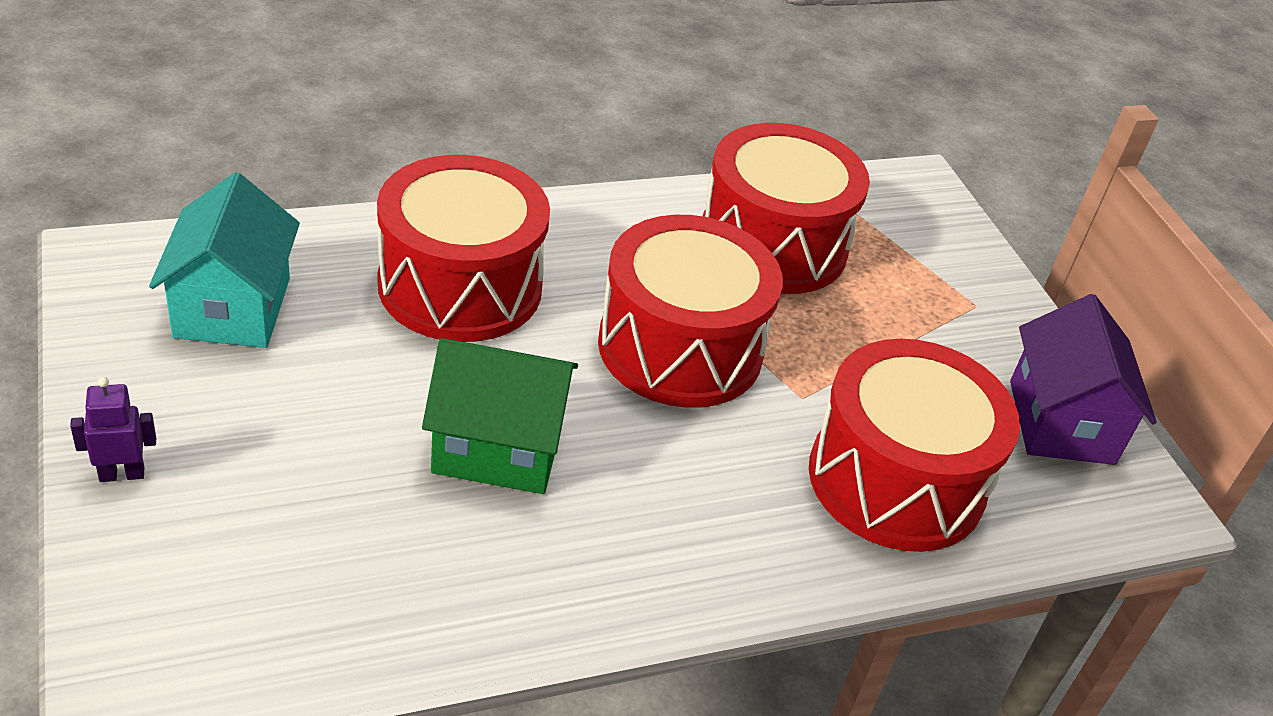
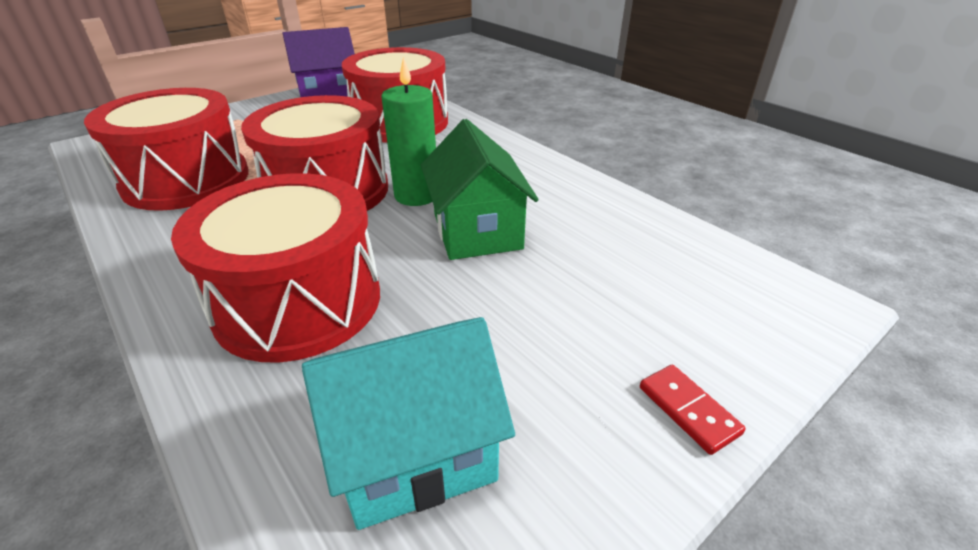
camera: 105 degrees left, 5 degrees down
(122, 474) = (688, 410): purple robot -> red domino
(622, 423) = (416, 195): none -> green candle

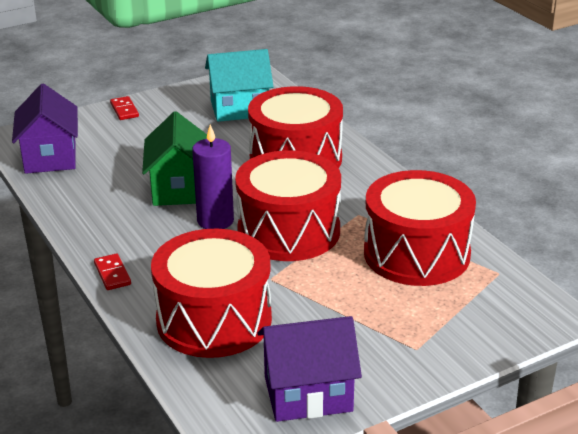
camera: 170 degrees left, 5 degrees down
(416, 195) = (215, 221): green candle -> purple candle
(504, 143) = (112, 274): none -> red domino
(706, 265) = (50, 157): none -> purple house

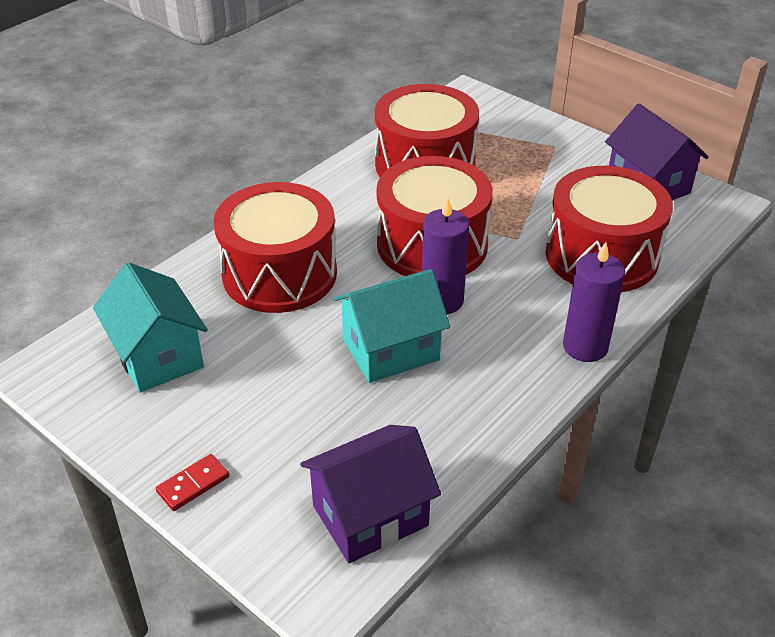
camera: 110 degrees left, 10 degrees up
(112, 274) = (585, 346): red domino -> purple candle
(179, 188) = (391, 350): green house -> turquoise house

